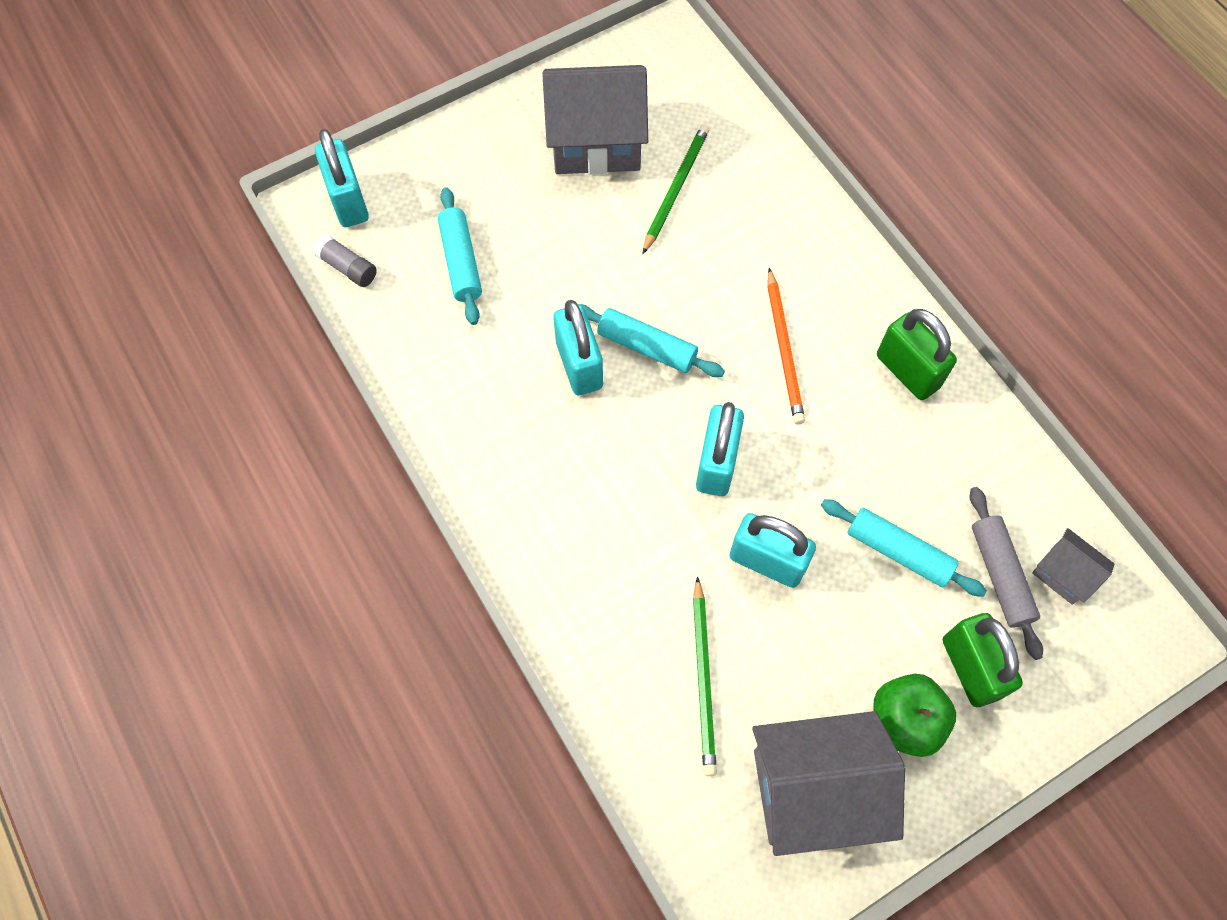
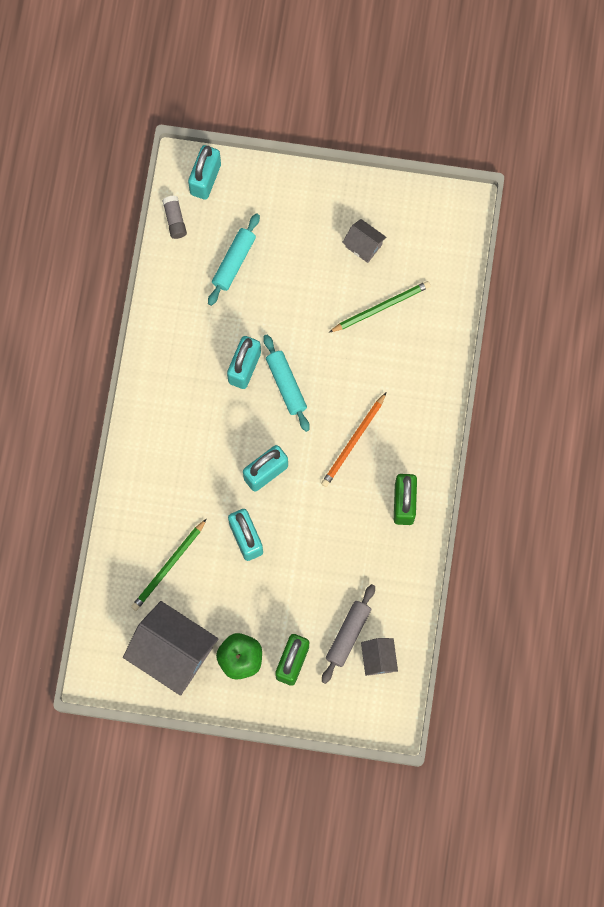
camera: 40 degrees right, 10 degrees up
(596, 143) = (363, 245): grey house -> grey house, size x0.49
(898, 551) = (311, 585): turquoise rolling pin -> none

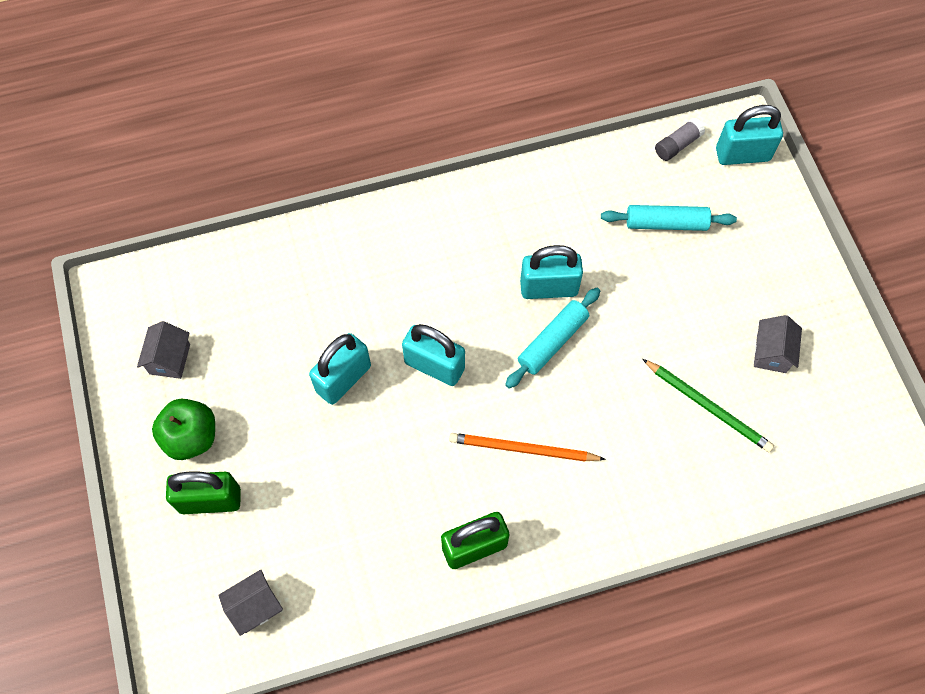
camera: 65 degrees right, 10 degrees down
(168, 566) = (272, 310): green pencil -> none
(173, 652) = (170, 359): grey house -> grey house, size x0.49
(348, 635) = (272, 553): grey rolling pin -> none

